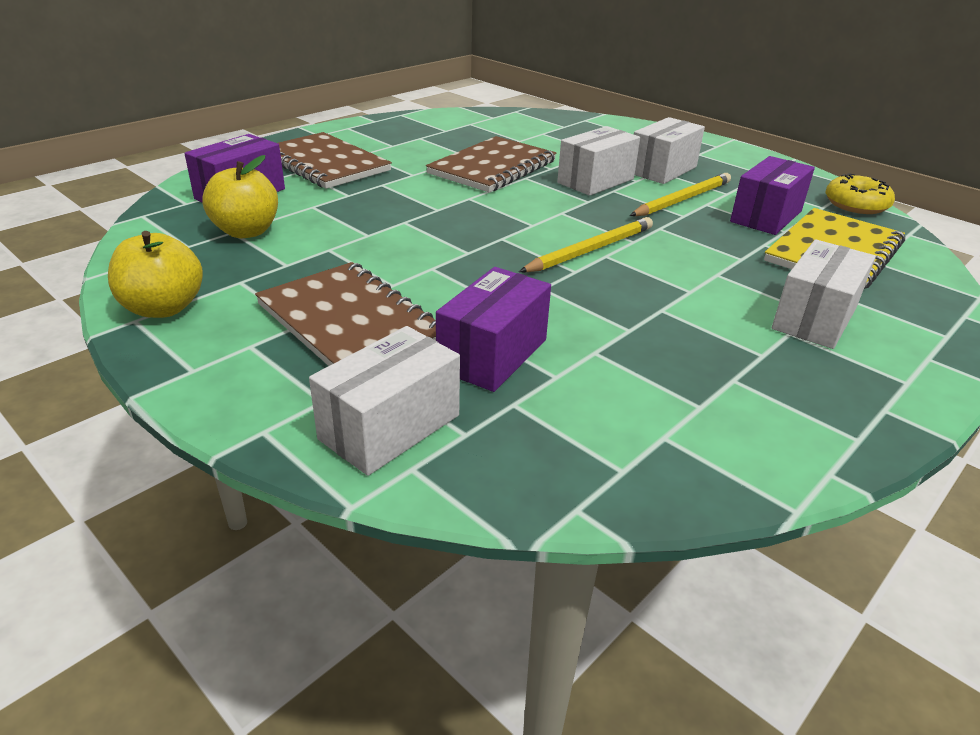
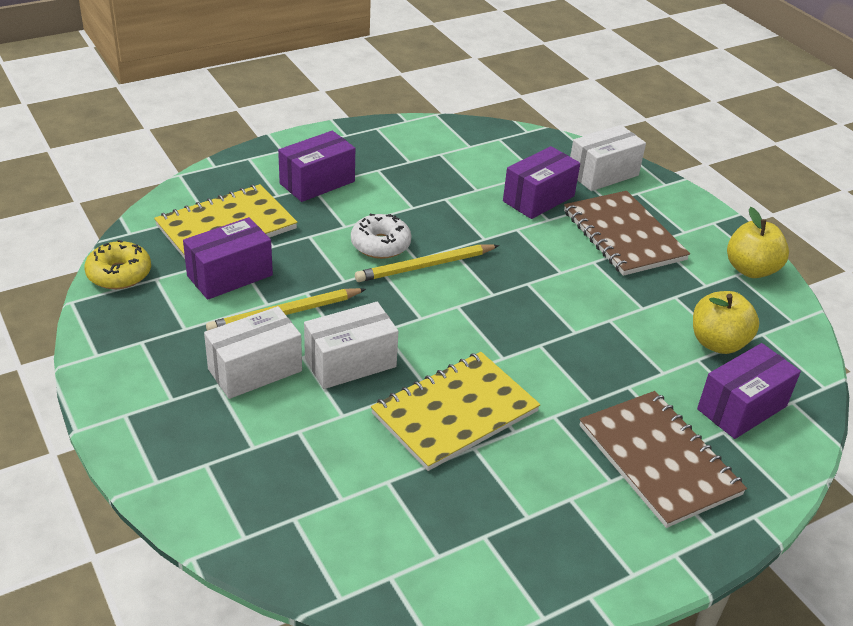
camera: 165 degrees left, 5 degrees up
(493, 167) = (455, 412): brown notebook -> yellow notebook
(657, 262) = (380, 244): none -> white donut
(814, 318) = (317, 182): white box -> purple box

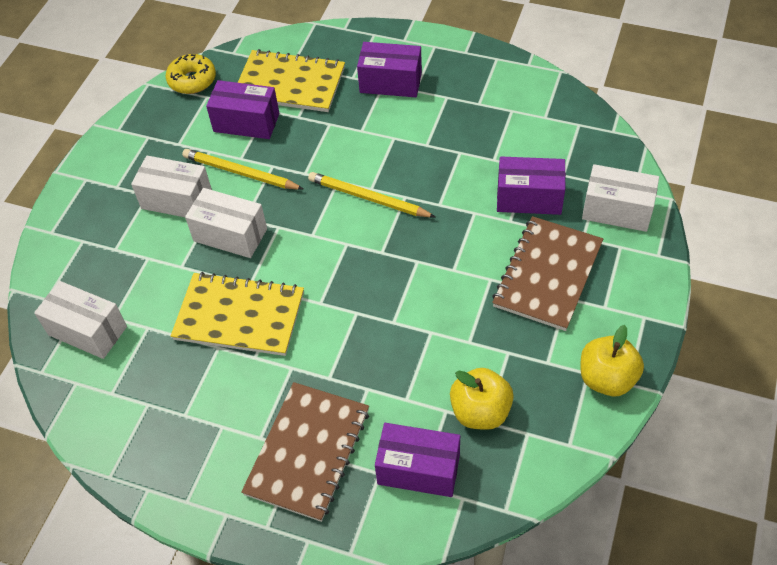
camera: 55 degrees right, 15 degrees up
(333, 528) = (87, 331): none -> white box
(380, 244) = (363, 161): white donut -> none

